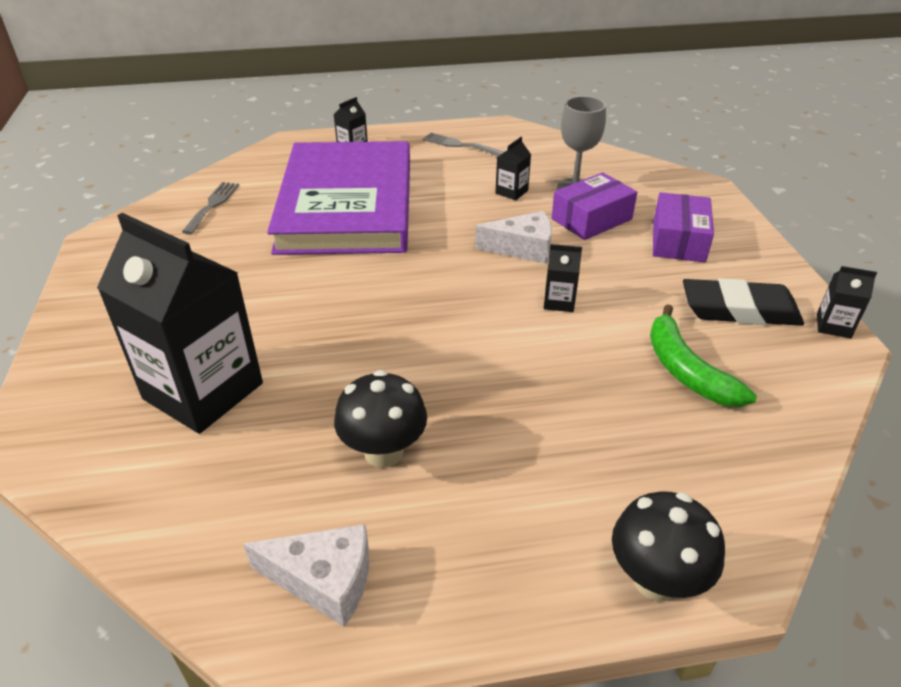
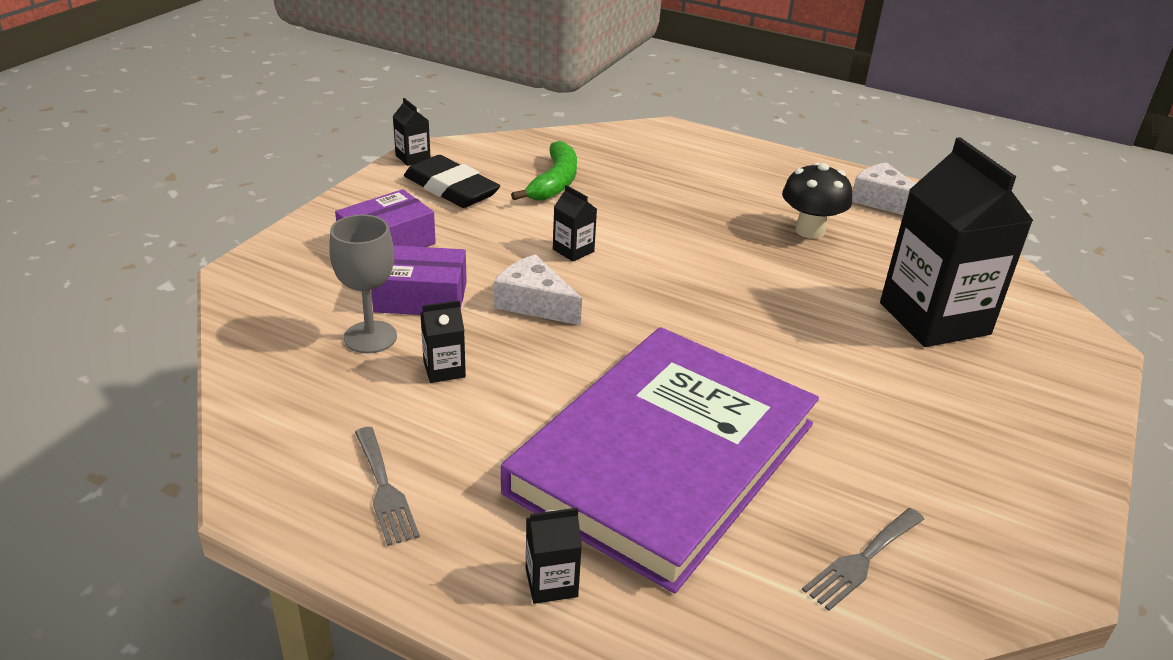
camera: 145 degrees left, 5 degrees down
(656, 580) = (708, 141): black mushroom -> none

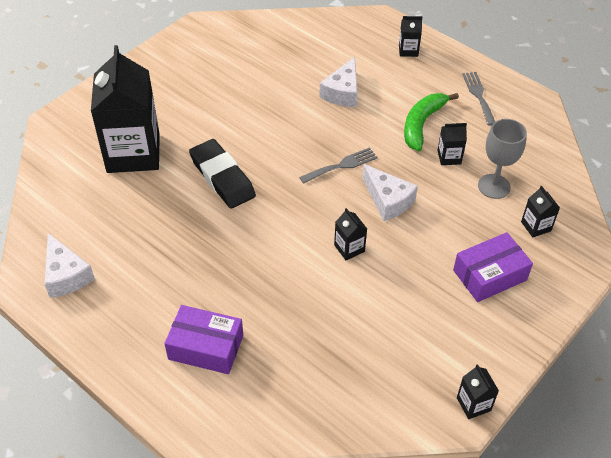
camera: 165 degrees left, 15 degrees up
(313, 296) = (536, 226): none -> black carton
(421, 297) = (463, 216): purple box -> purple box (206, 347)
(451, 189) = (438, 344): black eraser -> black eraser (222, 177)
(555, 182) = (343, 342): green banana -> green banana (422, 124)
(663, 457) = (342, 92): purple book -> white cheese
(810, 230) = (155, 246): black mushroom -> none
(862, 560) = (276, 40): grey fork -> grey fork (342, 165)

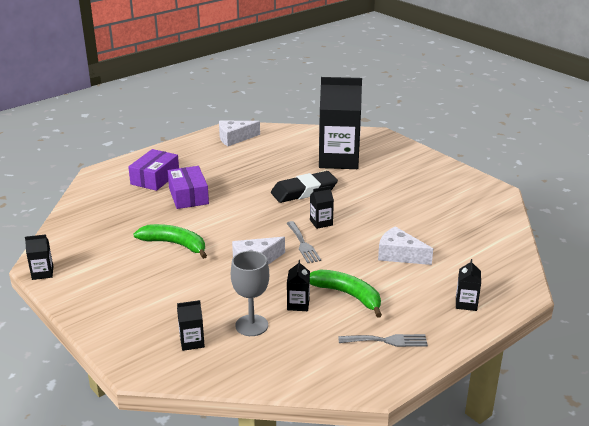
camera: 100 degrees right, 20 degrees down
(349, 248) = (211, 238): black carton -> black carton (321, 222)
(372, 281) = (175, 244): none -> green banana
(489, 275) = (151, 302): purple box -> purple box (188, 196)

